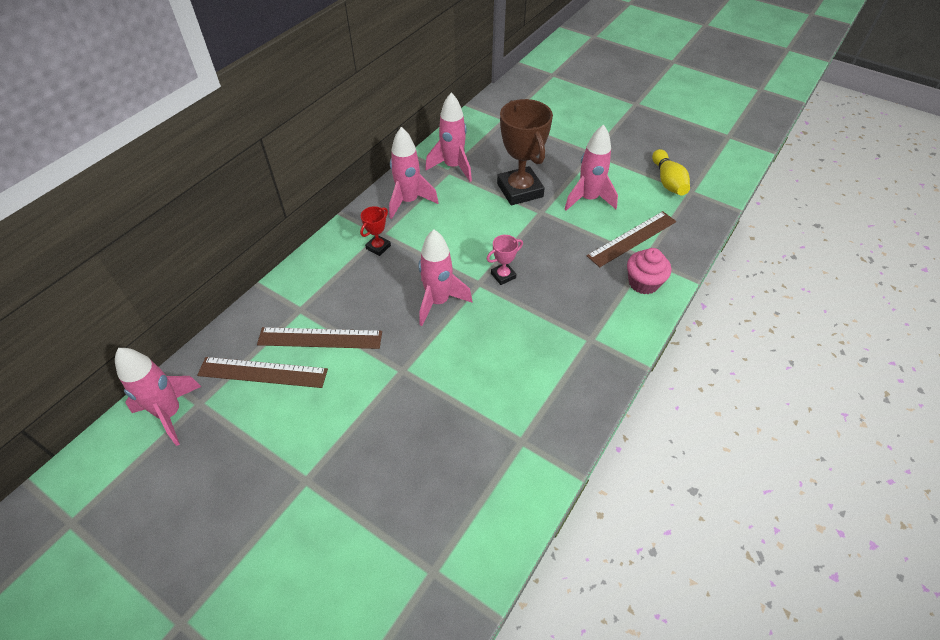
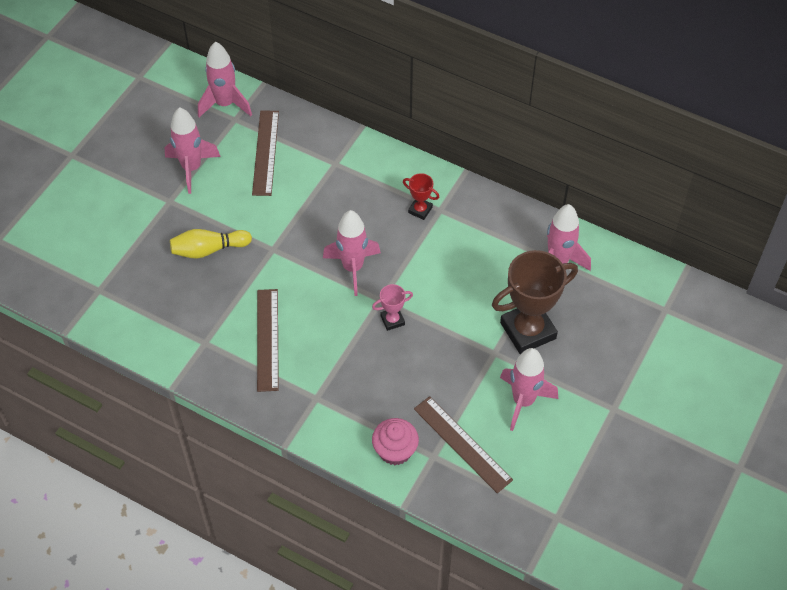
camera: 85 degrees right, 5 degrees up
(320, 338) = (303, 184): brown ruler -> brown ruler (267, 339)
(409, 201) = (492, 227): pink rocket -> pink rocket (191, 168)
(503, 275) = (392, 320): pink trophy -> pink trophy turned 75 degrees counterclockwise
(668, 181) = (571, 492): yellow bowling pin -> yellow bowling pin (208, 249)

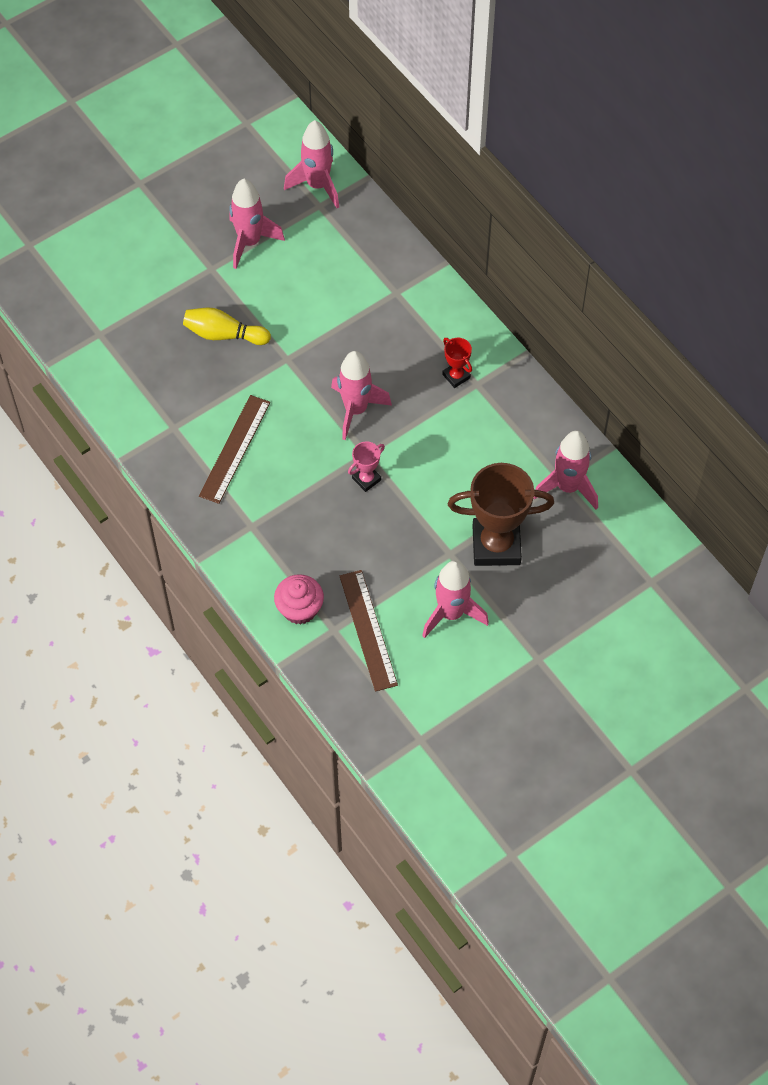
camera: 25 degrees right, 5 degrees up
(265, 152) = (332, 254): brown ruler -> none
(392, 320) = (366, 479): pink trophy -> pink trophy turned 45 degrees counterclockwise

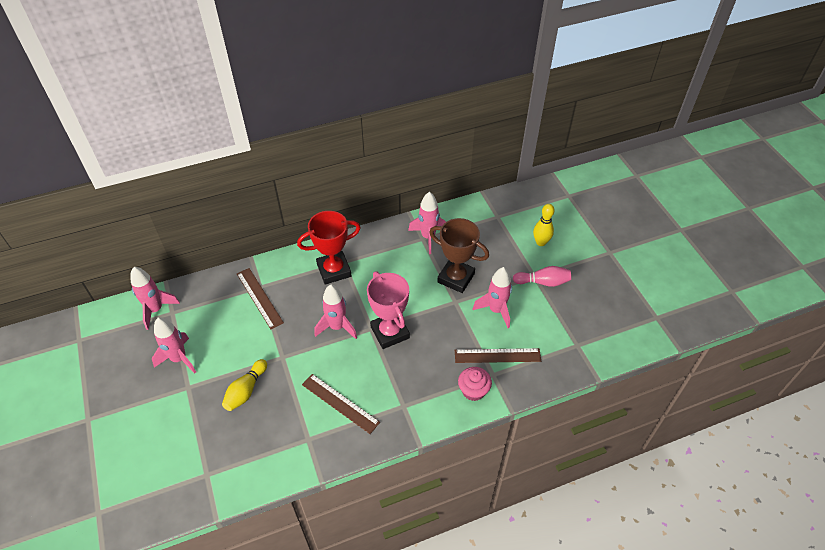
camera: 75 degrees left, 10 degrees down
(366, 479) = (390, 332): pink trophy -> pink trophy, size x2.16
(376, 298) = (259, 298): none -> brown ruler
(456, 376) = (334, 270): red trophy -> red trophy, size x2.16
(496, 545) = (456, 278): brown trophy -> brown trophy turned 75 degrees counterclockwise
(530, 673) = (543, 282): none -> pink bowling pin
(615, 657) = (541, 242): none -> yellow bowling pin

